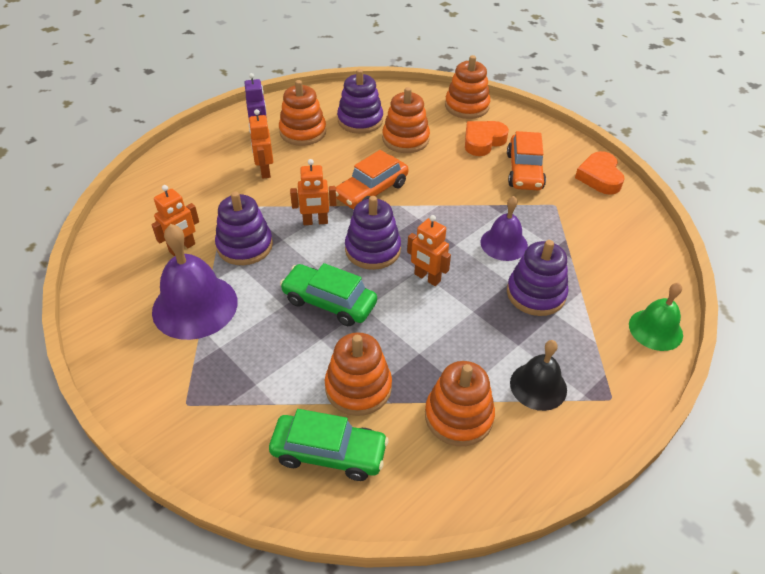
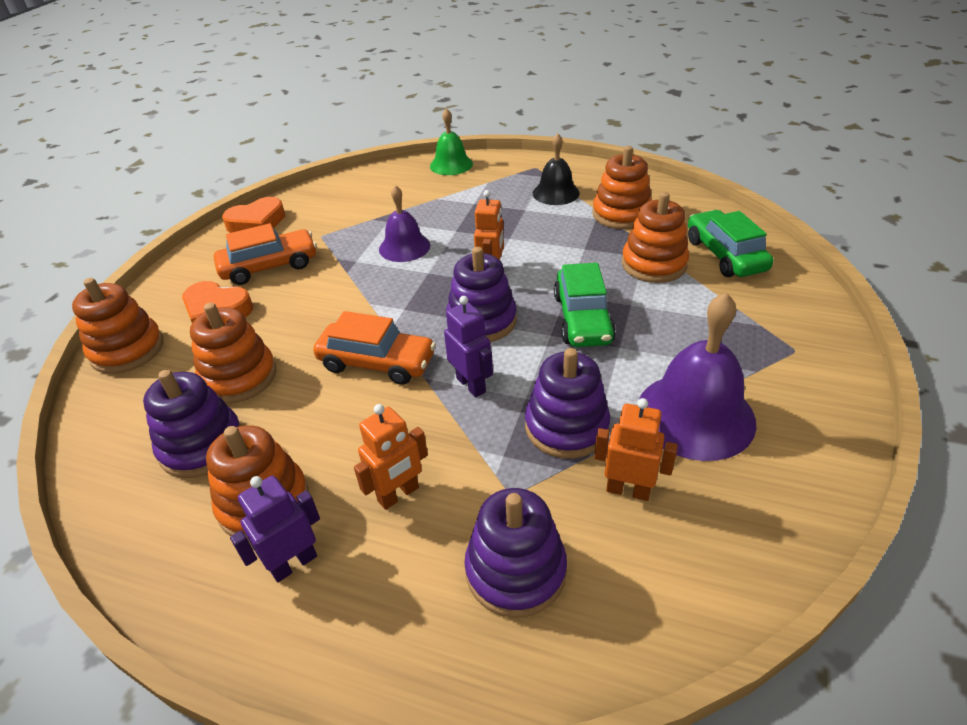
camera: 115 degrees left, 5 degrees down
(315, 222) = (471, 385): orange robot -> purple robot
(536, 294) = (458, 216): purple stacking toy -> purple stacking toy (515, 570)

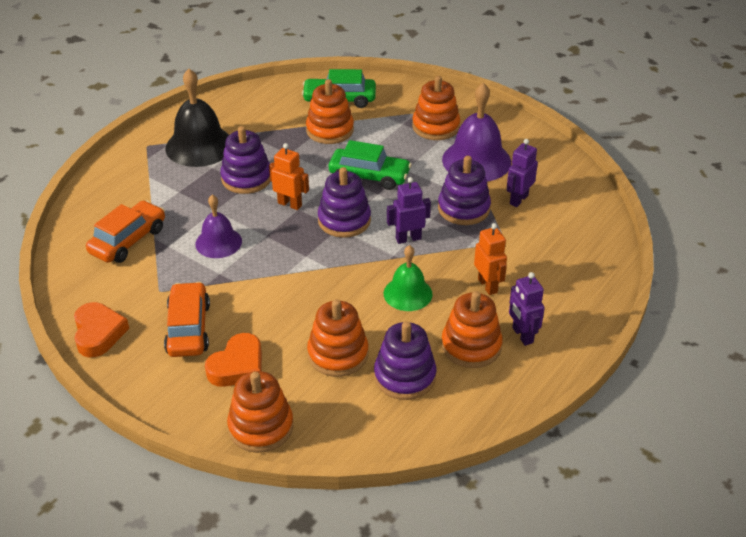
camera: 75 degrees left, 0 degrees up
(377, 363) = (361, 278): orange car -> orange car (128, 240)
(451, 165) = (96, 191): green bell -> green bell (408, 293)
(515, 570) = (554, 251): purple stacking toy -> purple stacking toy (246, 178)
(556, 193) = (199, 146): black bell -> black bell, size x1.63
(621, 214) = (257, 124): orange stacking toy -> orange stacking toy (436, 127)
(628, 490) = (518, 199): orange robot -> purple robot

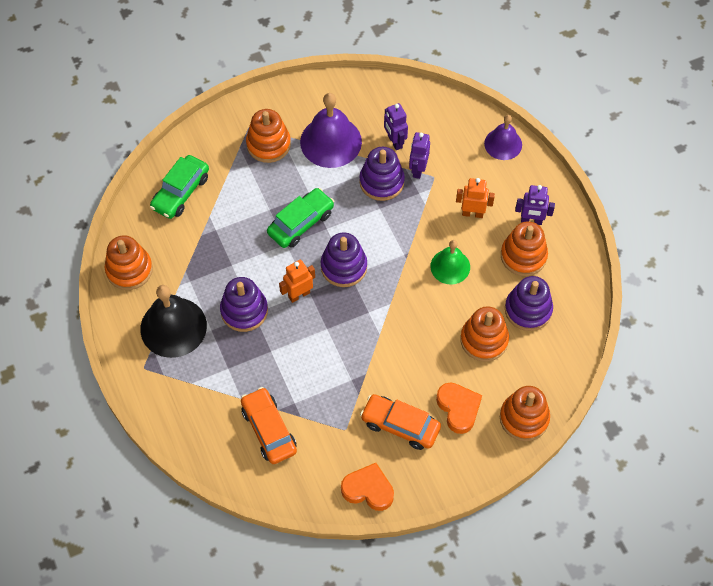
camera: 60 degrees left, 20 degrees up
(218, 242) = (313, 365): purple bell -> purple bell (503, 144)
(330, 130) = (220, 220): orange stacking toy -> orange stacking toy (129, 270)
(408, 238) = (392, 235): purple robot -> purple robot (418, 169)

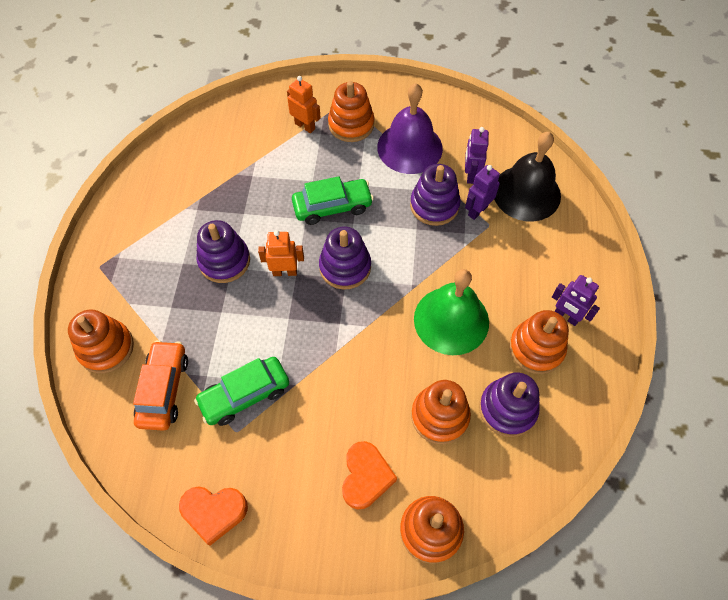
camera: 30 degrees right, 0 degrees up
(129, 270) = (154, 174): orange stacking toy -> orange stacking toy (106, 348)
(173, 327) = (152, 243): black bell -> black bell (526, 193)
(180, 192) = (246, 130): green car -> green car (245, 395)
(368, 489) = (214, 512): orange heart -> orange heart turned 135 degrees clockwise
(400, 425) = (293, 460): orange car -> none
(450, 266) = (451, 320): green bell -> green bell, size x1.63
(472, 213) = (507, 278): orange robot -> orange robot (305, 126)
(503, 144) = (580, 226): purple bell -> none

